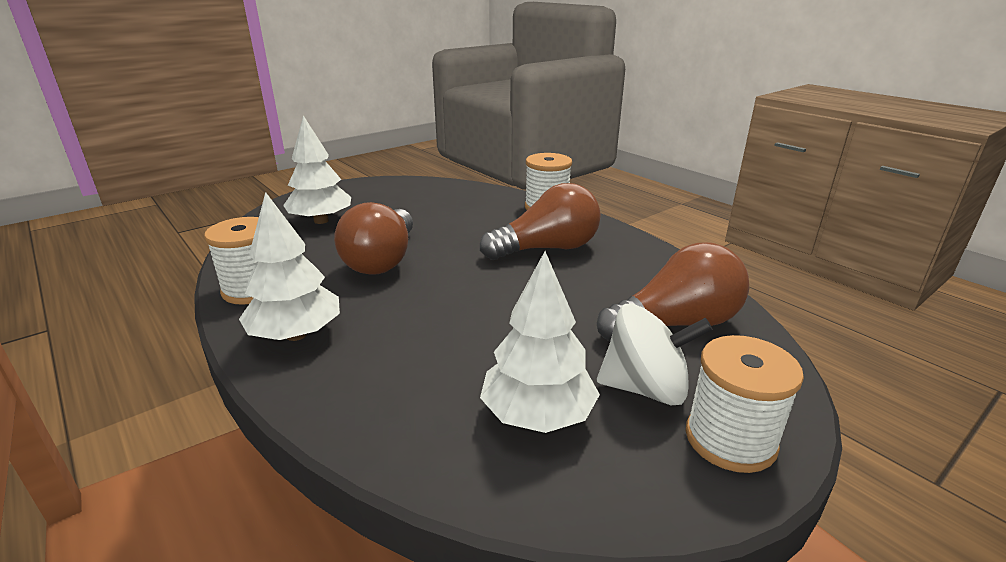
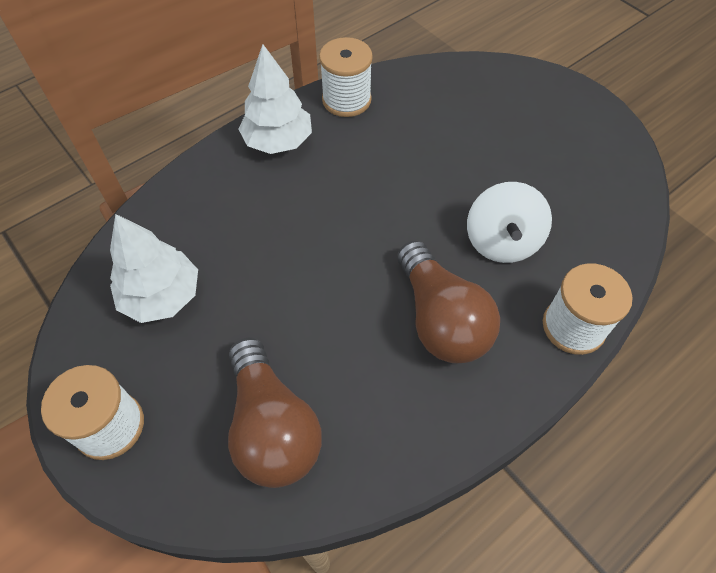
camera: 90 degrees right, 30 degrees up
(321, 221) = (491, 111): white tree -> none
(382, 260) = (403, 173): brown light bulb -> none
(645, 388) = (179, 376): white spinning top -> white spinning top (501, 242)

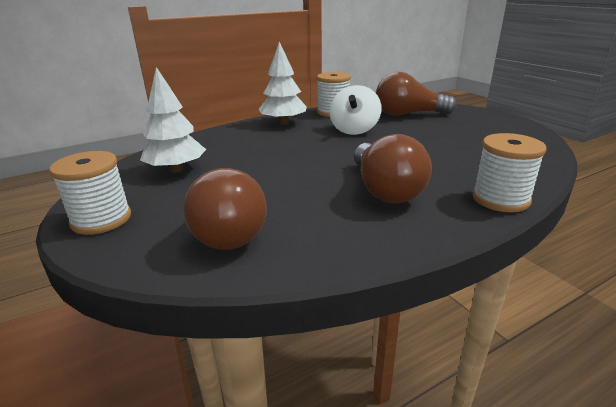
camera: 10 degrees right, 30 degrees down
(458, 100) = (408, 114): none -> brown light bulb
(501, 242) = (437, 161): white spinning top -> white spinning top (354, 130)

